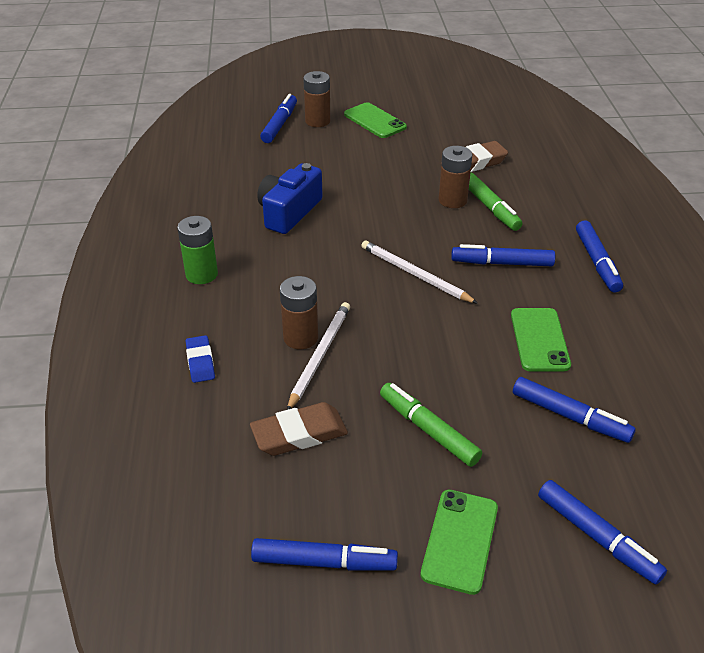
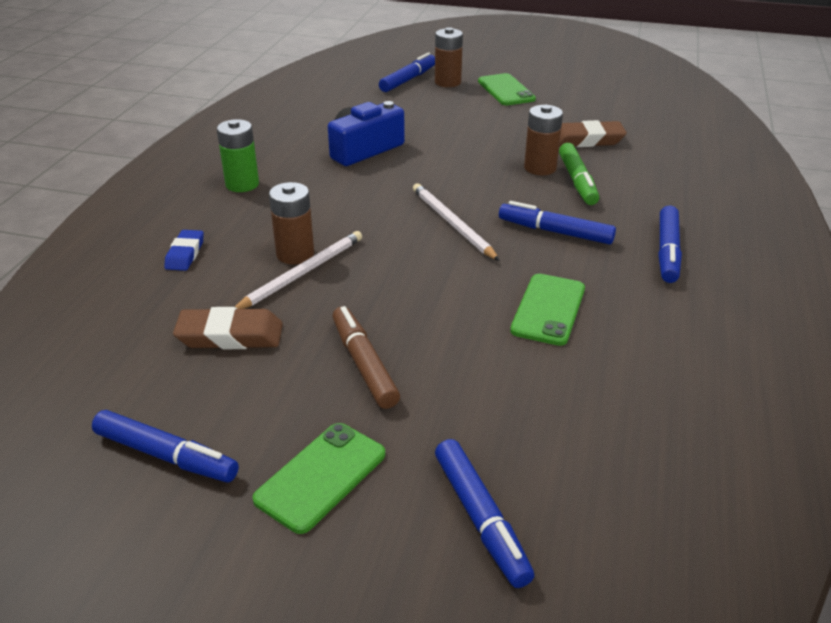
camera: 20 degrees right, 5 degrees down
(428, 430) = (364, 364): green marker -> brown marker
(570, 416) = (532, 390): blue marker -> none

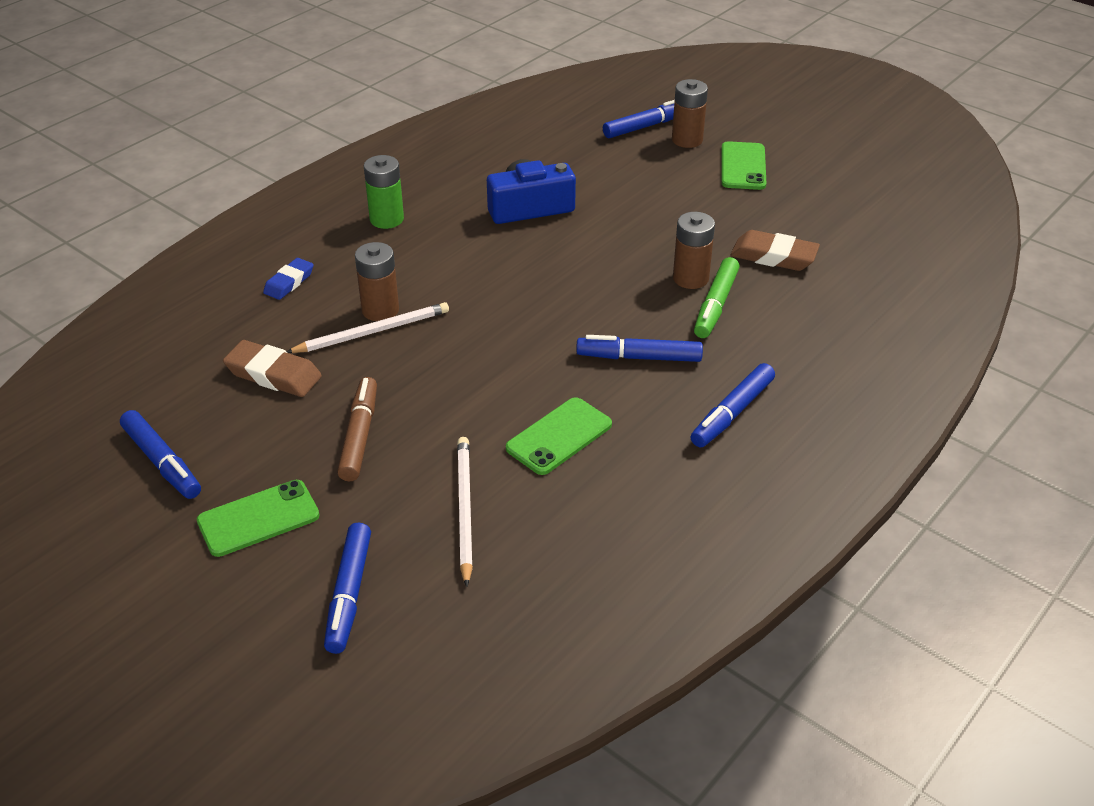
camera: 25 degrees right, 5 degrees up
(452, 224) = (546, 319): white pencil -> white pencil (464, 509)
(555, 232) = (639, 357): blue marker -> blue marker turned 45 degrees counterclockwise

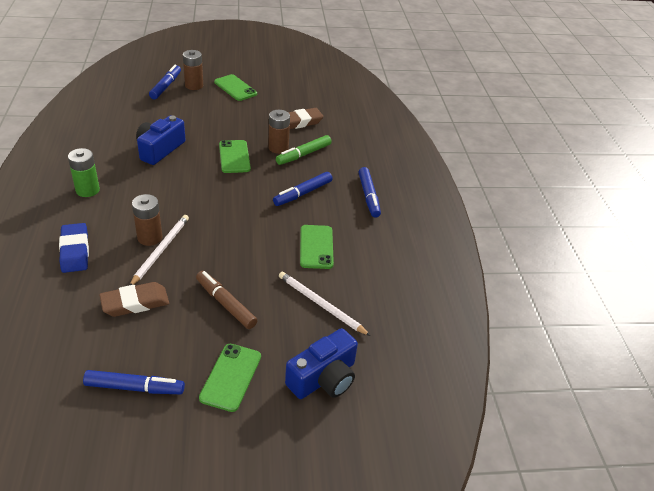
camera: 50 degrees left, 0 degrees up
(289, 282) = (75, 251): blue eraser -> blue eraser, size x1.54
(349, 594) = (323, 378): blue marker -> blue camera
(612, 261) = (234, 157): none -> green phone
(715, 305) = (303, 154): green marker -> green marker turned 75 degrees clockwise

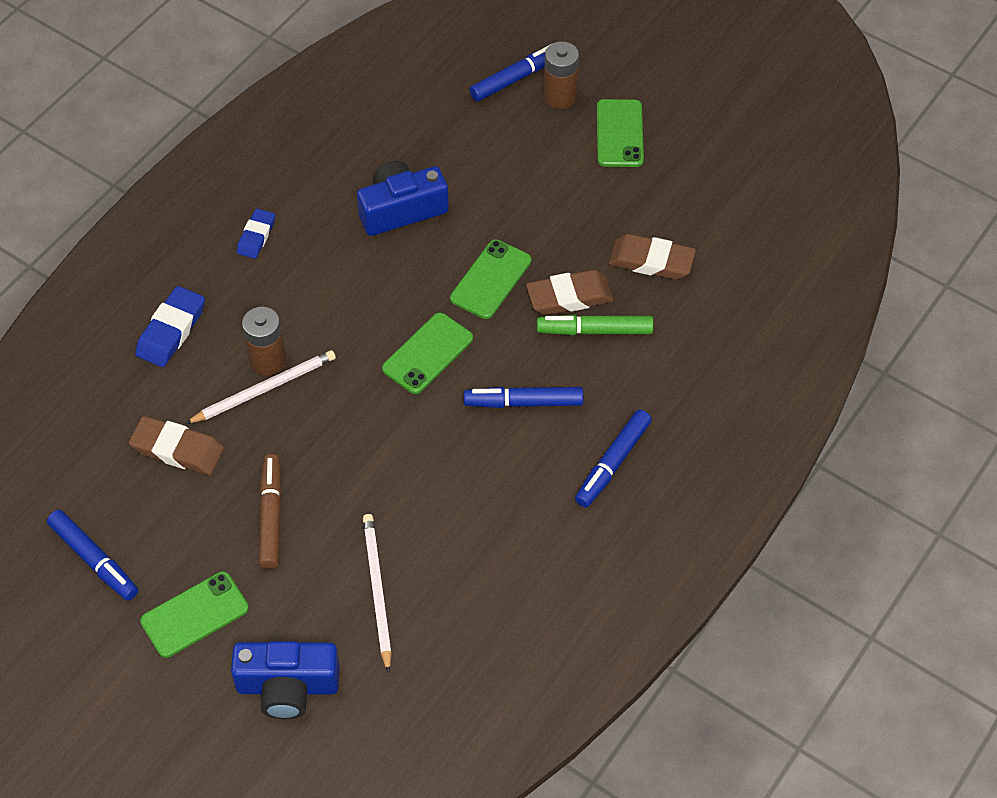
camera: 45 degrees right, 15 degrees up
(87, 190) = (256, 236): green battery -> blue eraser
(278, 148) = (569, 297): brown battery -> brown eraser
(316, 247) = (455, 503): green phone -> green phone (427, 353)

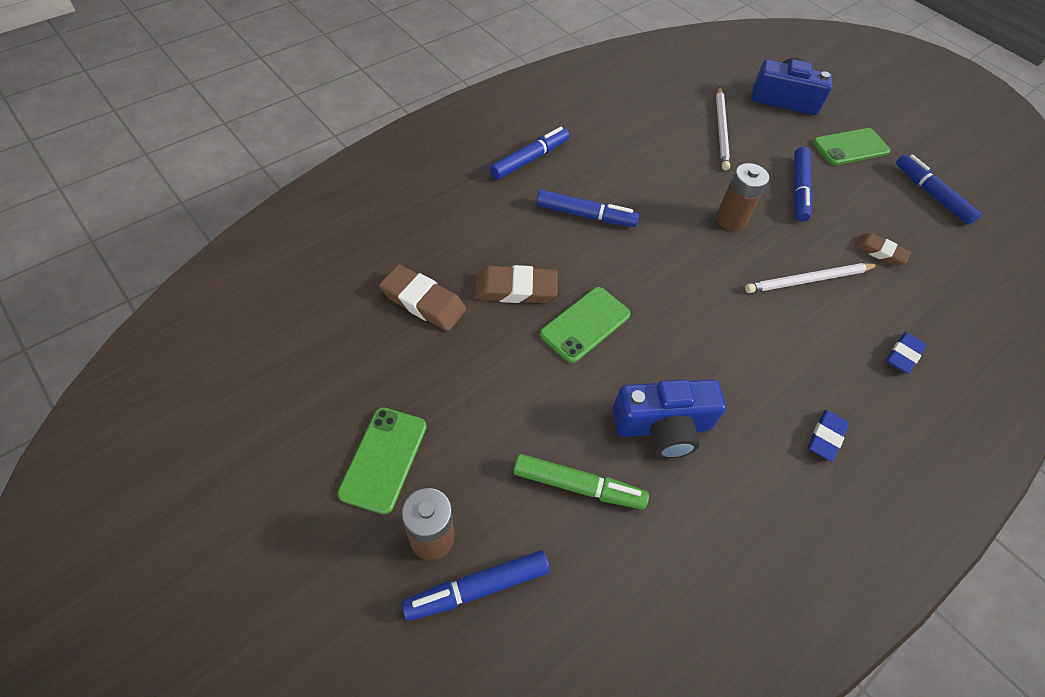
camera: 170 degrees left, 0 degrees up
(171, 330) = (903, 355): blue eraser -> blue eraser, size x0.65
(177, 449) = (880, 252): brown eraser -> brown eraser, size x0.65
(268, 361) = (806, 303): brown battery -> brown battery (731, 219)
(271, 516) = (798, 189): brown marker -> blue marker
(427, 353) = (659, 273): green phone -> none
(594, 330) = (504, 254): green marker -> green marker (578, 486)

